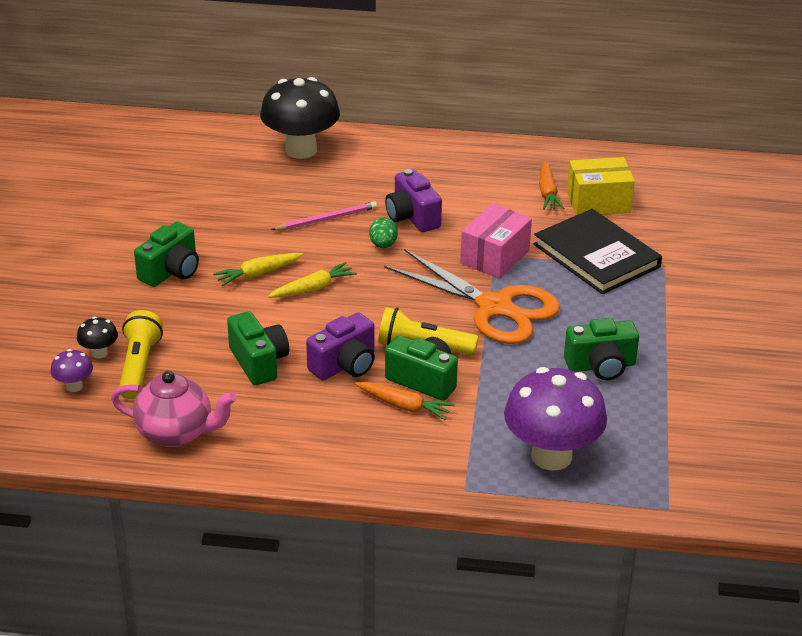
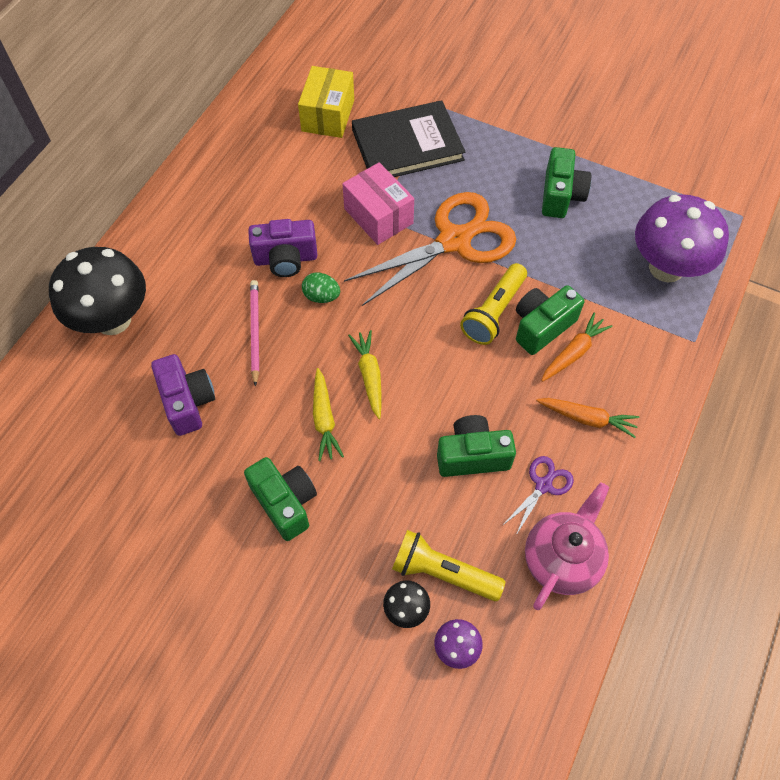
camera: 70 degrees left, 25 degrees up
(246, 410) = (543, 485): none -> purple scissors
(345, 365) = (500, 382): purple camera -> purple camera (187, 402)
(547, 192) = (295, 145): orange carrot -> orange carrot (587, 418)

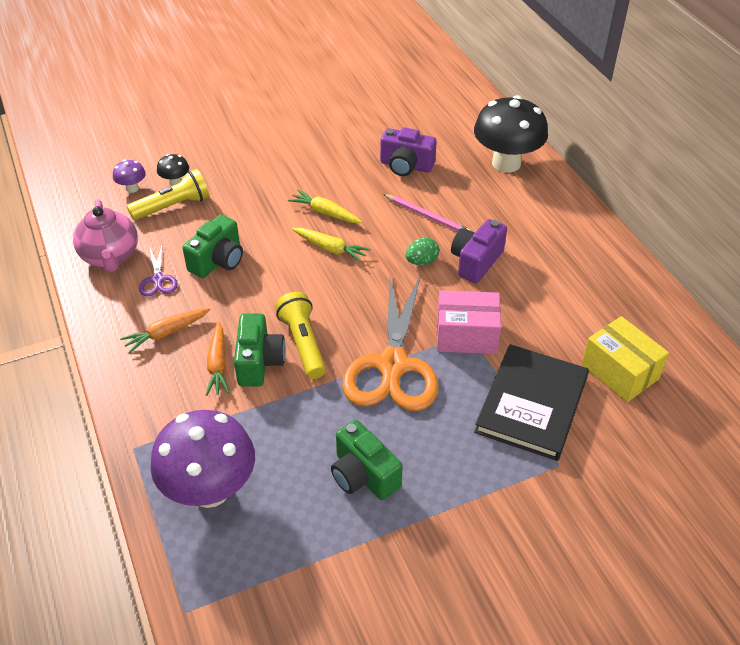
camera: 130 degrees right, 15 degrees down
(285, 503) = (292, 171): green camera -> none

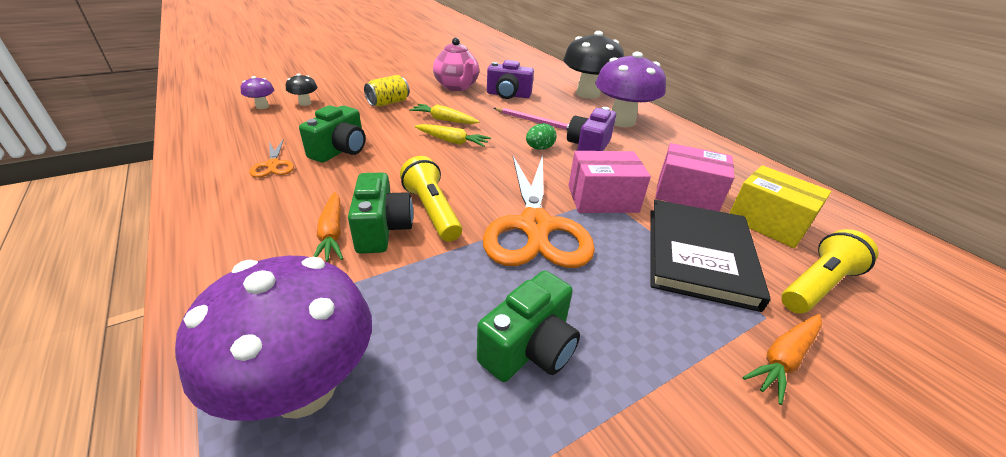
camera: 10 degrees left, 10 degrees down
(111, 257) = (225, 149): pink teapot -> pink teapot (457, 87)
(158, 279) = (273, 165): purple scissors -> orange scissors
(166, 333) = (273, 207): orange carrot -> orange carrot (784, 359)
(173, 206) = (300, 117): yellow flashlight -> yellow flashlight (817, 285)
(265, 182) = (388, 103): none -> yellow can
(363, 475) = (529, 348): green camera -> green camera turned 90 degrees counterclockwise
(530, 217) = (621, 121): none -> purple mushroom
(555, 332) = (687, 194): none -> pink box

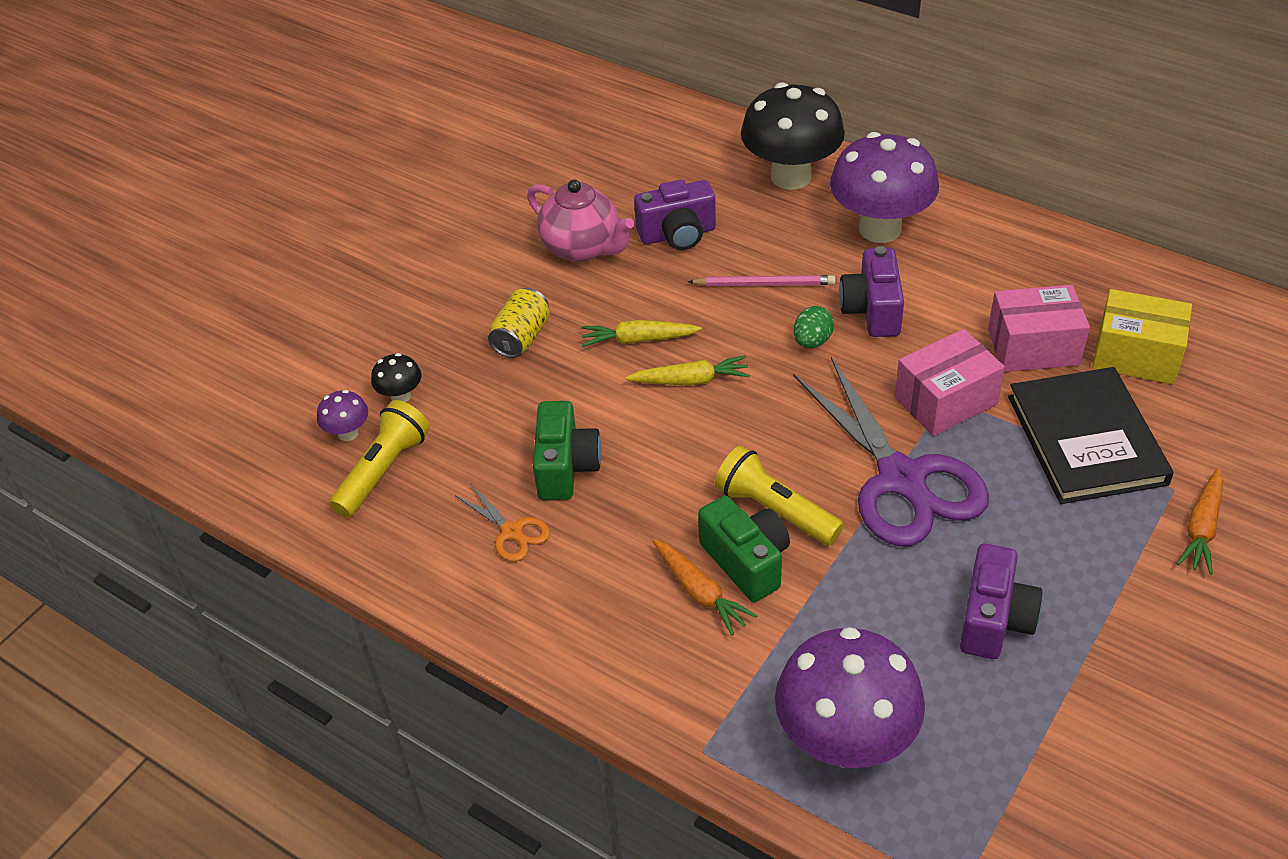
camera: 20 degrees left, 10 degrees up
(529, 348) = (994, 620): green camera -> purple camera
(535, 226) = (901, 479): orange scissors -> purple scissors
(817, 285) = (1208, 427): yellow flashlight -> yellow flashlight (383, 470)

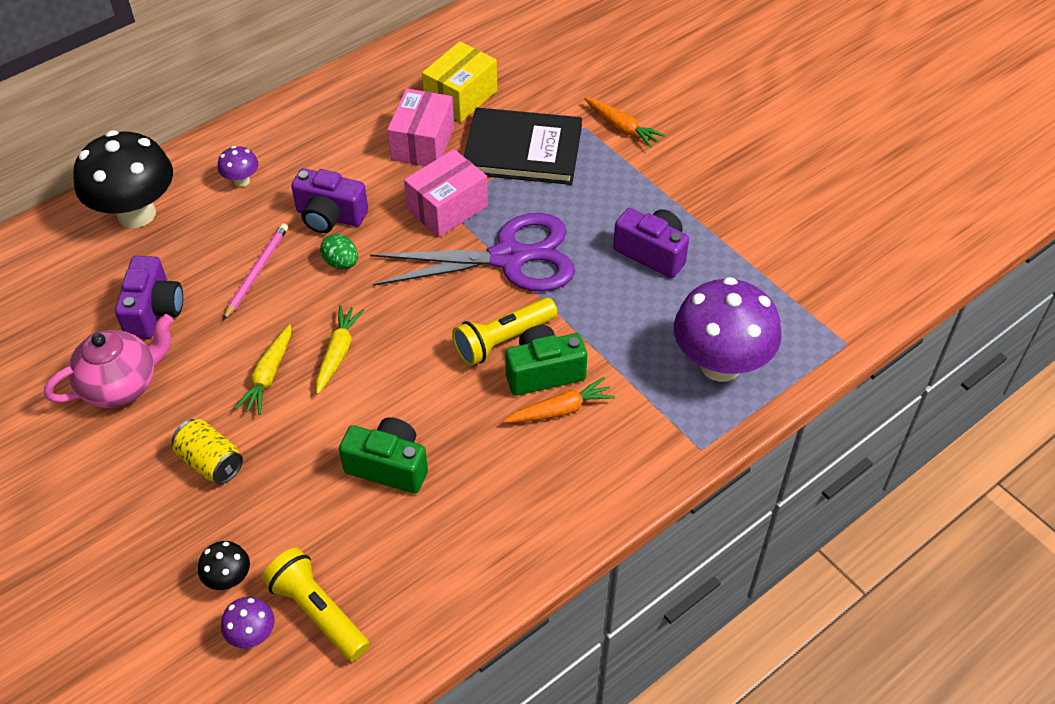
camera: 75 degrees left, 5 degrees up
(512, 531) = (441, 523): orange scissors -> none
(880, 229) = (242, 181): purple mushroom -> purple mushroom, size x0.43
(945, 401) = (447, 208): pink box -> pink box turned 60 degrees clockwise

